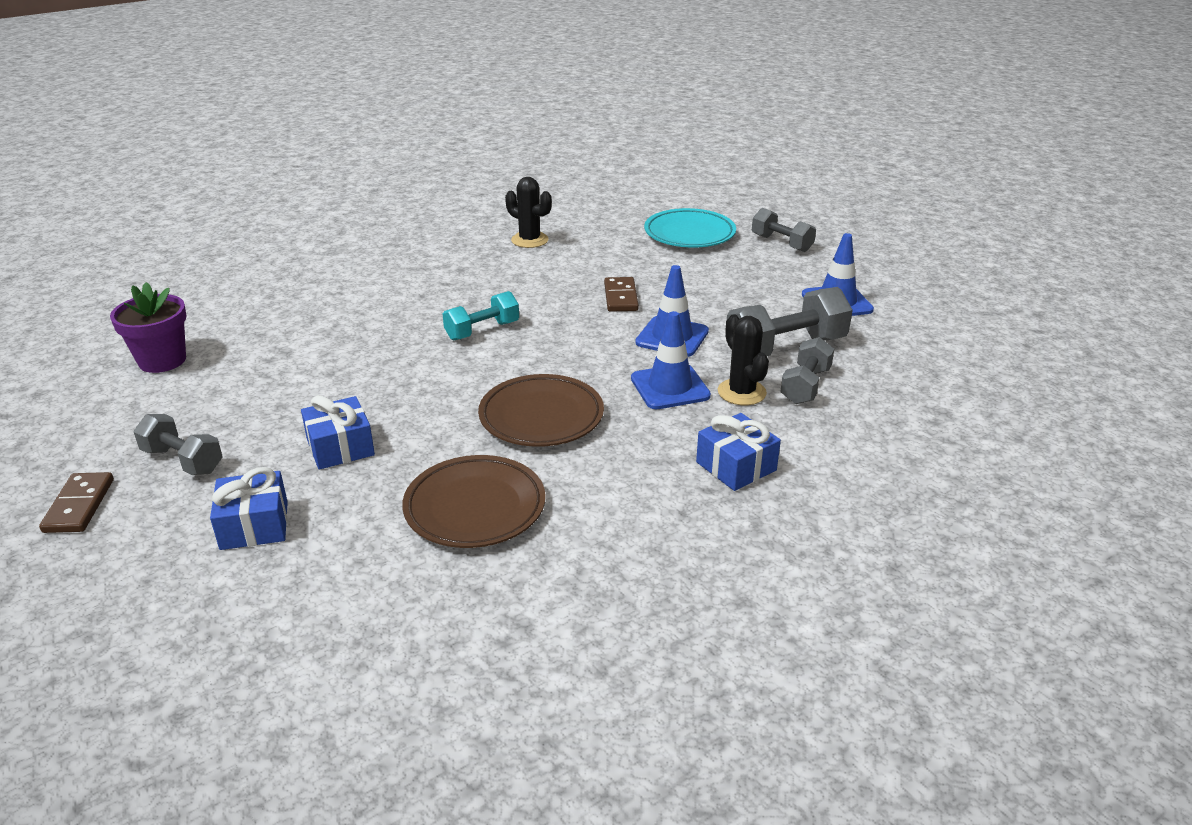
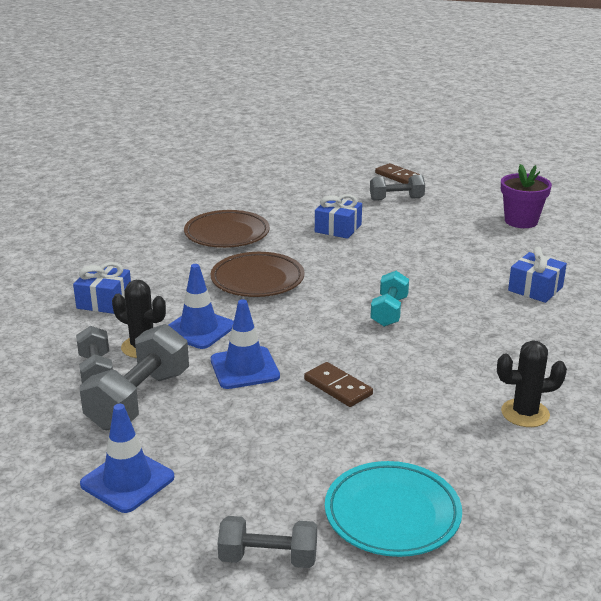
camera: 140 degrees right, 5 degrees down
(254, 525) = (314, 196): blue gift -> blue gift (535, 289)

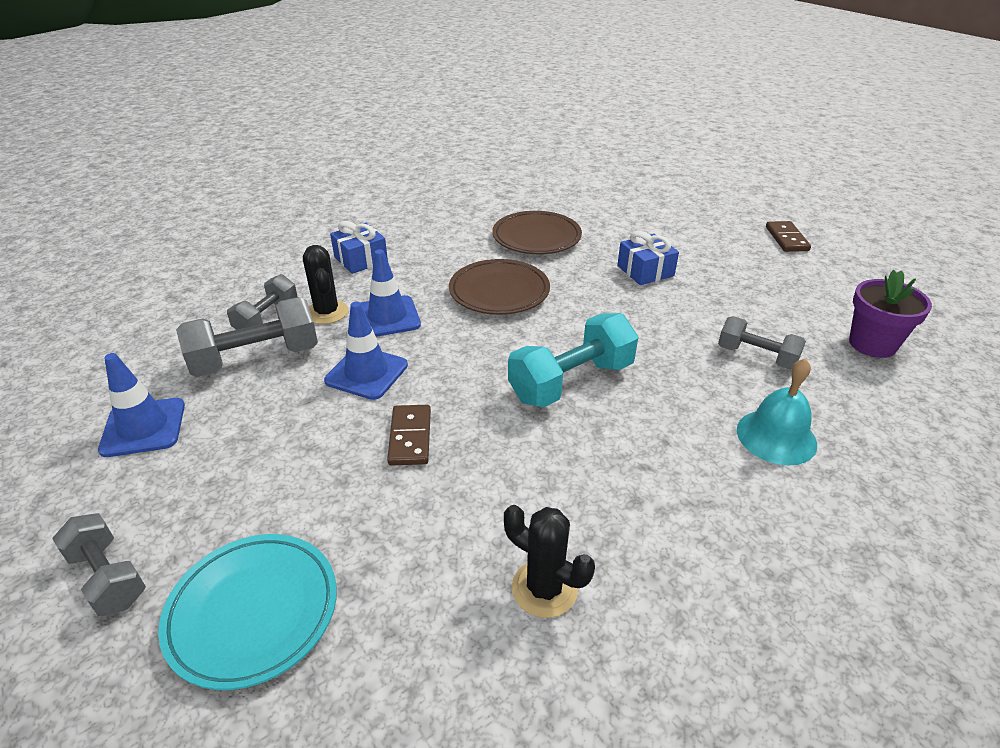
camera: 40 degrees right, 10 degrees up
(389, 311) = (571, 382): turquoise dumbbell -> turquoise dumbbell, size x1.60
(396, 199) = (751, 262): grey dumbbell -> grey dumbbell (756, 356)
(535, 289) = (776, 436): blue gift -> turquoise bell

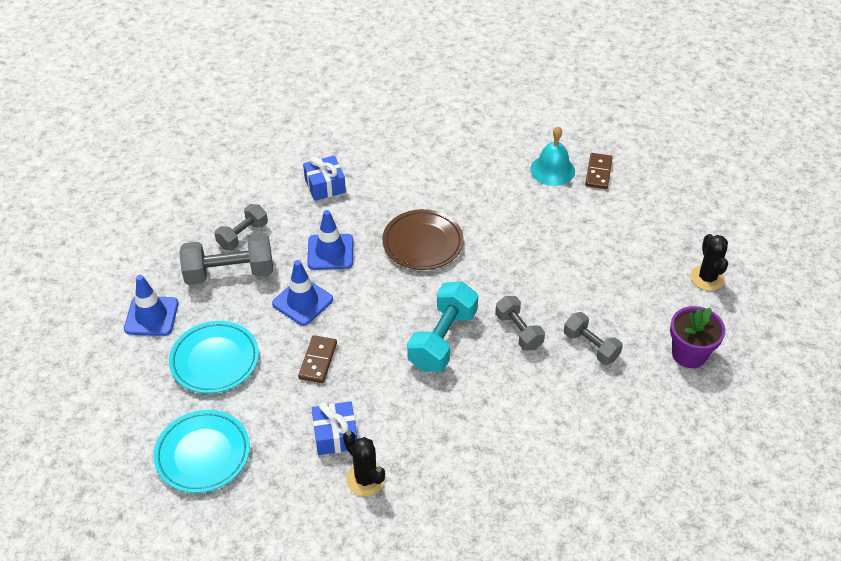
camera: 15 degrees right, 10 degrees up
(108, 577) = (128, 415): grey dumbbell -> grey dumbbell (518, 331)
(252, 466) = (215, 360): none -> turquoise plate
(327, 312) = (287, 238): black cactus -> black cactus (707, 278)
(536, 238) = (476, 187): brown plate -> none
(571, 382) = (442, 339): turquoise dumbbell -> turquoise dumbbell turned 45 degrees counterclockwise
(645, 271) = (550, 243): blue gift -> blue gift (335, 435)
(776, 436) = (563, 414): turquoise bell -> turquoise bell (552, 170)
(786, 239) = (695, 229): brown domino -> brown domino (598, 172)

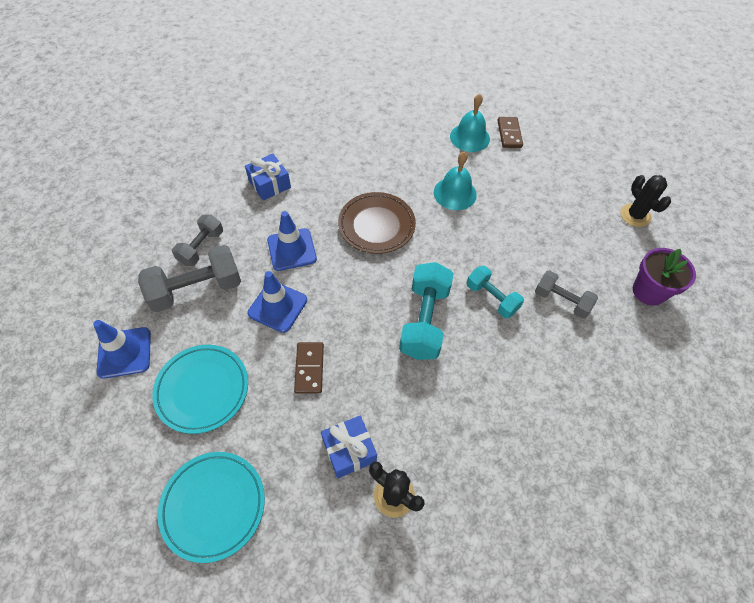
camera: 15 degrees left, 10 degrees up
(516, 224) = (455, 193): none -> turquoise bell
(518, 331) = (491, 298): grey dumbbell -> turquoise dumbbell

